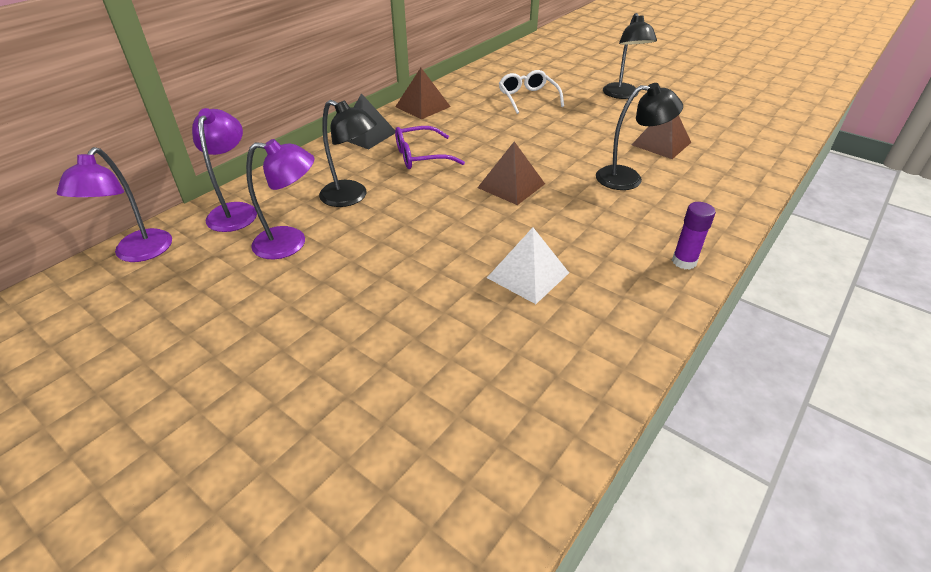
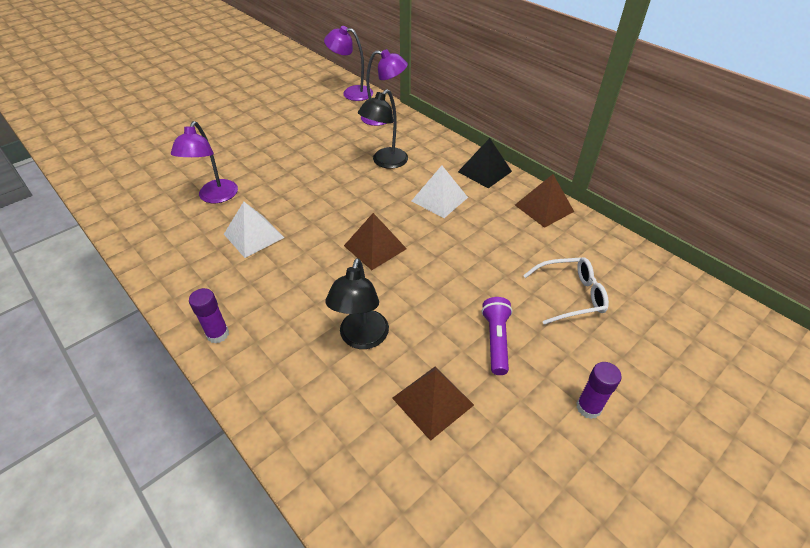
camera: 100 degrees right, 5 degrees up
(291, 243) = (339, 139): purple lamp -> purple lamp (215, 197)
(421, 156) = (439, 199): purple glasses -> white pyramid
(590, 123) = (496, 340): none -> purple flashlight
(622, 95) = (588, 407): black lamp -> purple glue stick

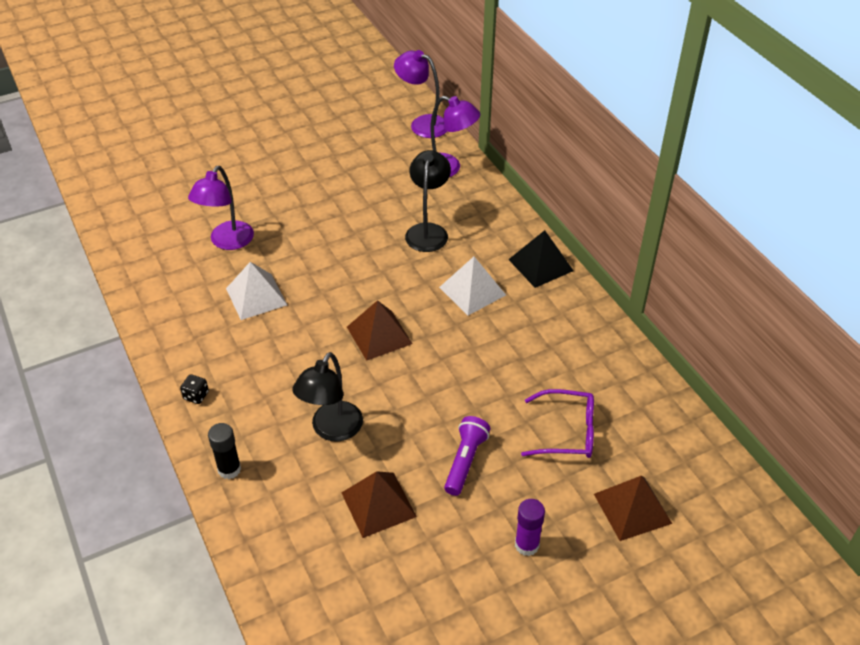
camera: 15 degrees right, 0 degrees up
(218, 334) = (196, 396): purple glue stick -> black dice
(271, 401) = (229, 469): none -> black glue stick
(385, 162) = (428, 231): black lamp -> black lamp turned 135 degrees clockwise
(544, 208) = (589, 325): brown pyramid -> brown pyramid (632, 508)
(570, 295) = (567, 432): white glasses -> purple glasses

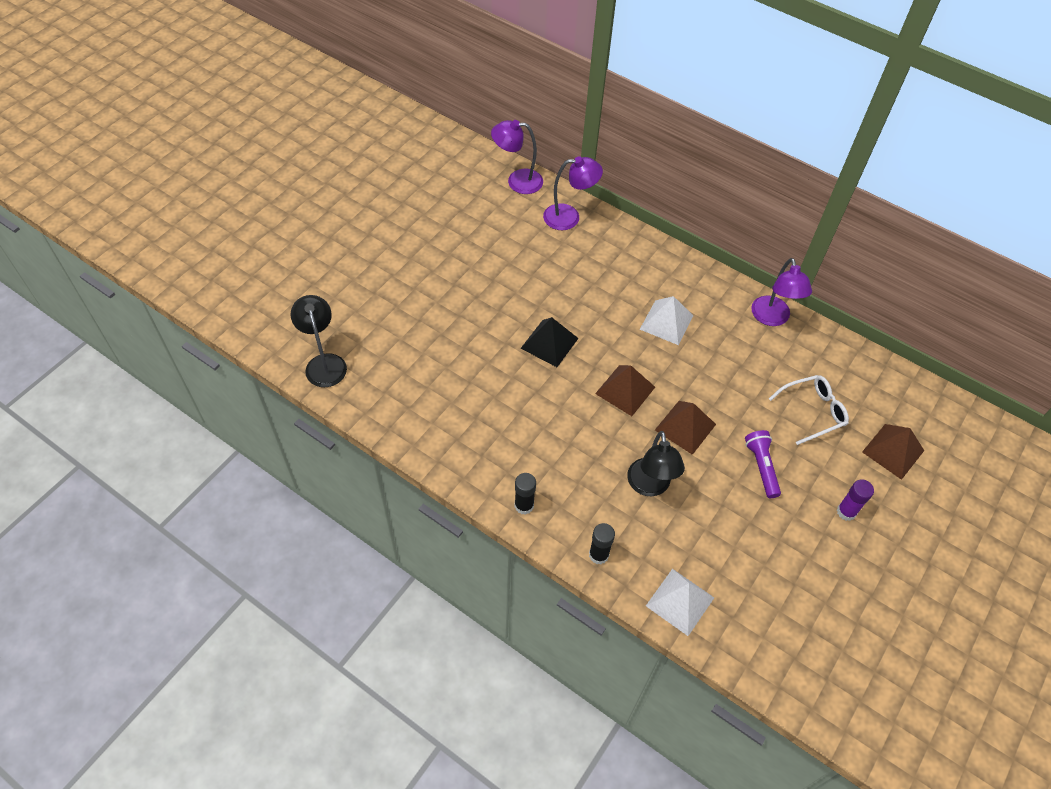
camera: 30 degrees left, 10 degrees up
(196, 396) = (524, 505): black dice -> black glue stick
(227, 242) = (439, 356): purple lamp -> purple lamp (772, 318)
(256, 296) = (503, 397): white pyramid -> white pyramid (680, 601)
(378, 504) = (727, 530): brown pyramid -> brown pyramid (685, 427)
(428, 231) = (595, 282): black lamp -> black lamp (324, 363)
(540, 265) = (700, 279): black pyramid -> black pyramid (549, 343)
(567, 432) = (812, 412): purple glasses -> white glasses

